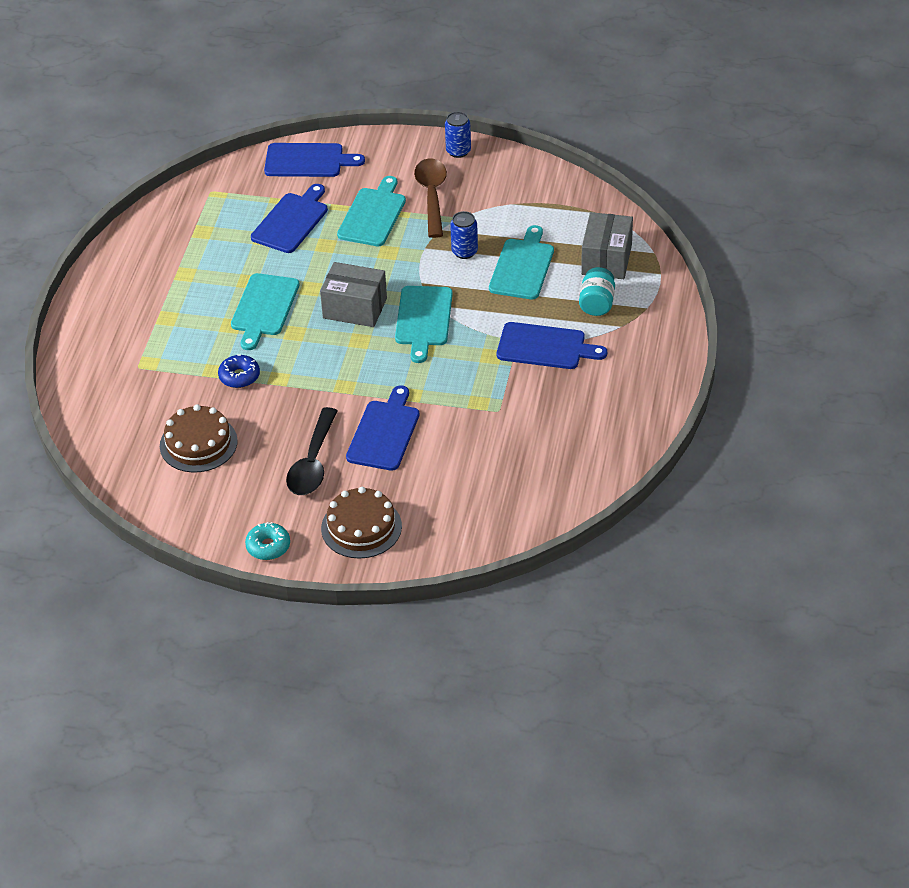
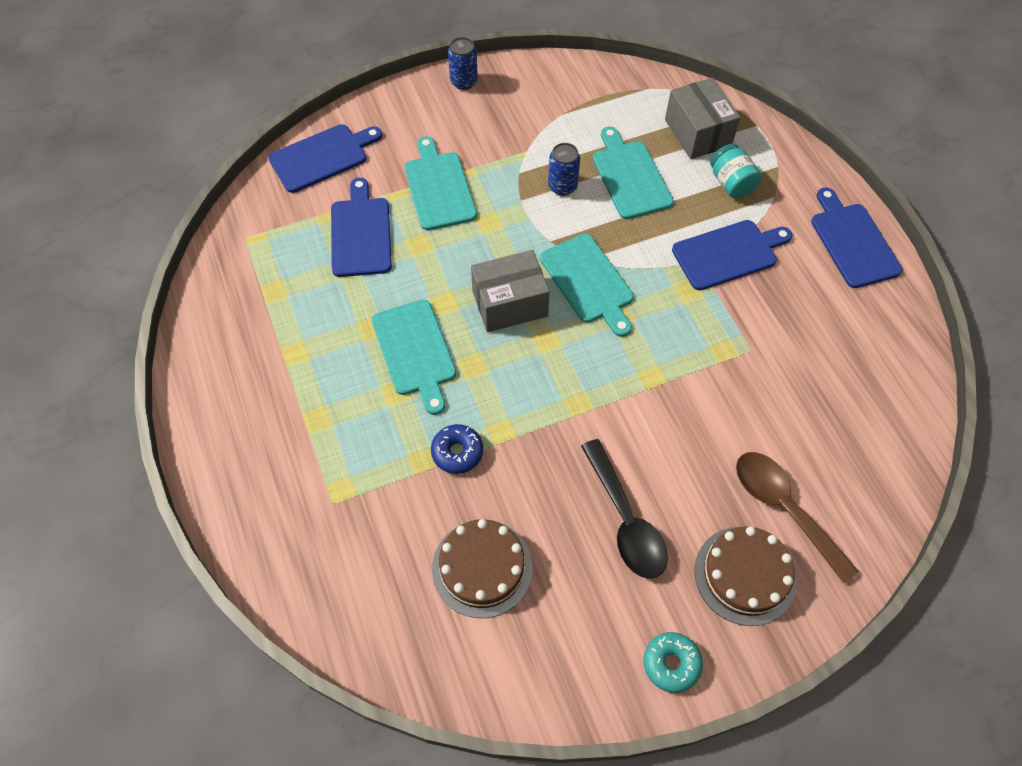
camera: 35 degrees left, 15 degrees up
(384, 433) = (665, 439): blue cutting board -> blue cutting board (853, 242)
(432, 196) = (479, 140): brown spoon -> brown spoon (784, 508)

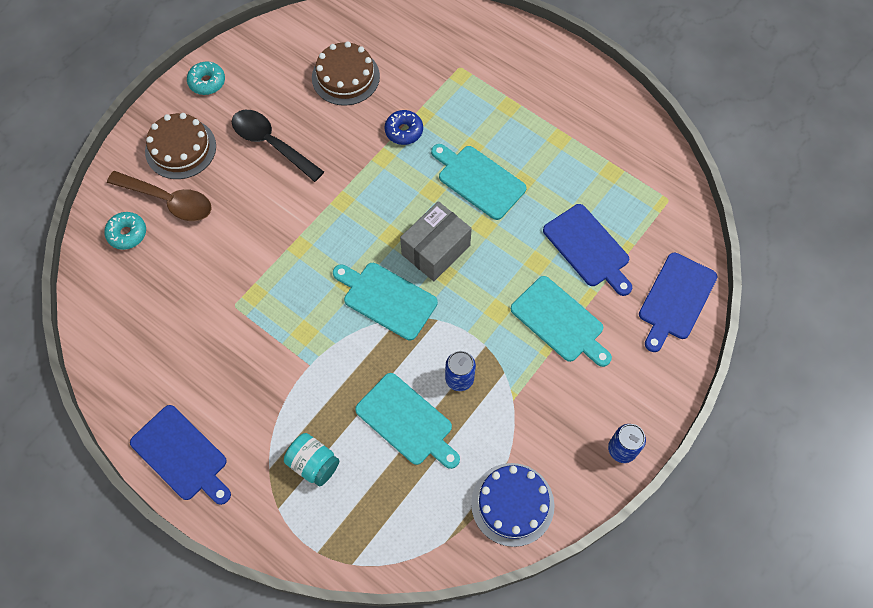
camera: 150 degrees right, 5 degrees up
(578, 87) = (512, 504): none -> blue cake
(698, 133) = (370, 509): grey box -> none
(728, 254) = (286, 385): blue cutting board -> none
(848, 491) = (127, 234): none -> turquoise donut

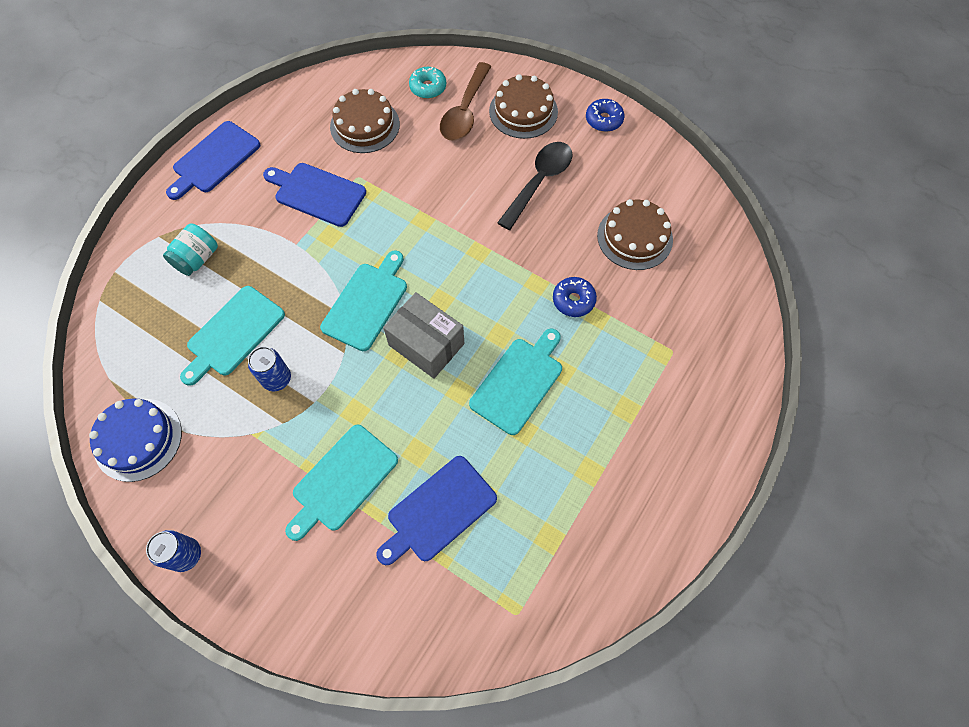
camera: 85 degrees right, 0 degrees up
(166, 297) = (365, 125): none -> brown cake
(207, 82) = (604, 120): turquoise donut -> blue donut
(676, 299) = (373, 623): blue cutting board -> blue cutting board (317, 193)

